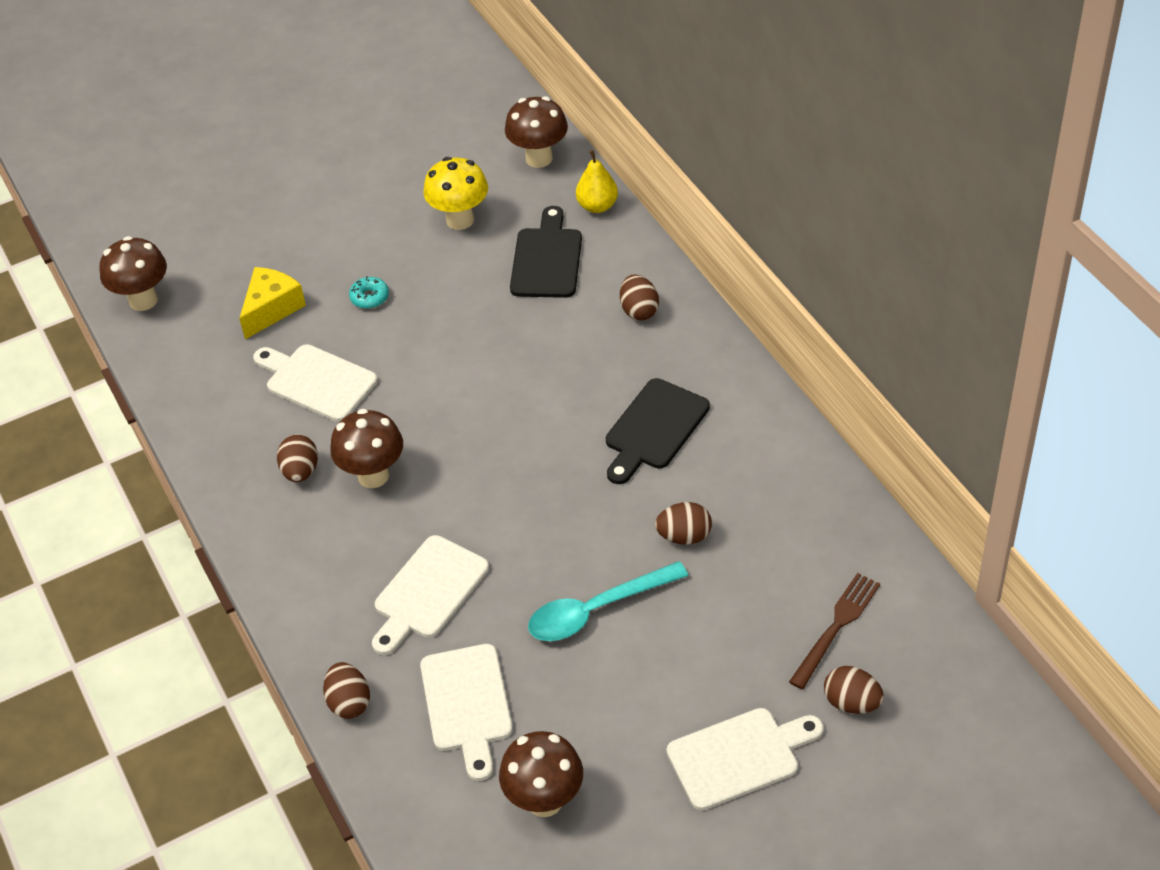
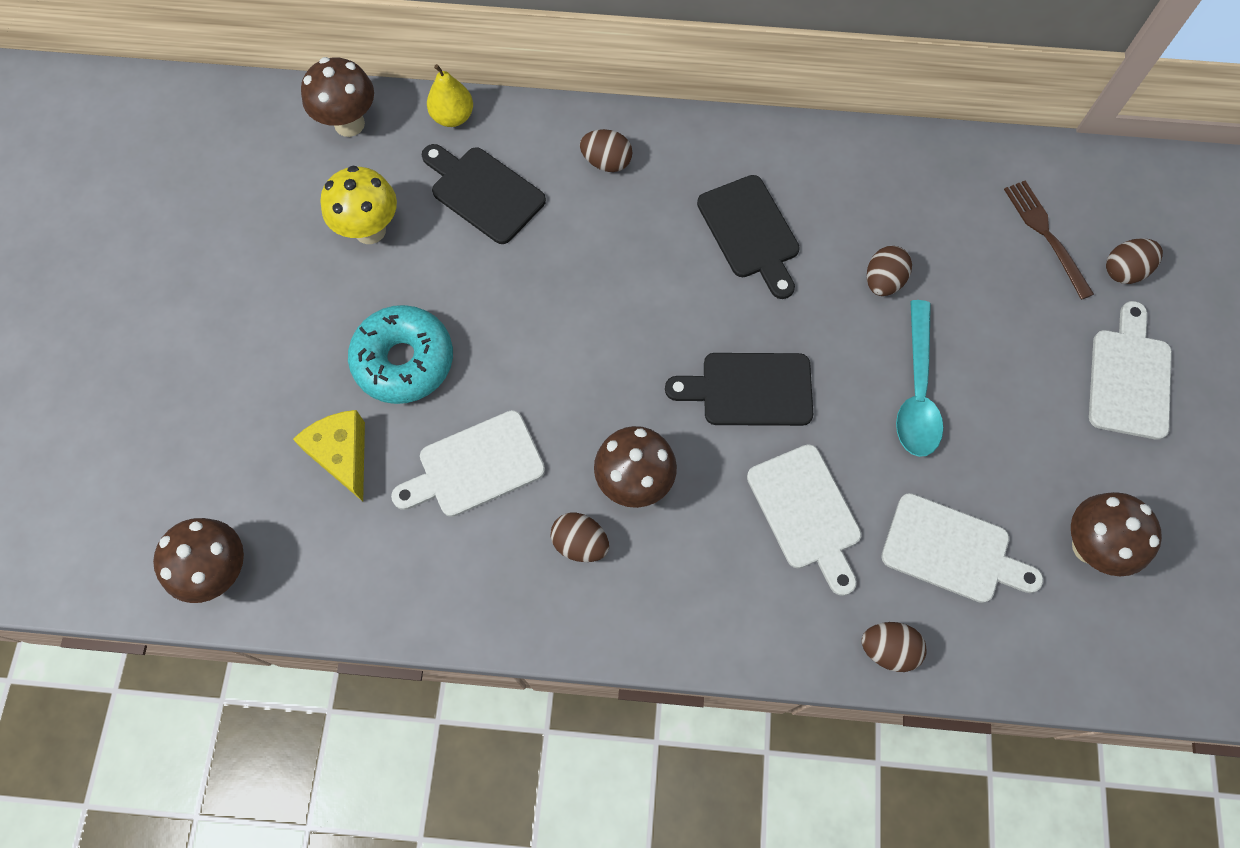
camera: 60 degrees left, 20 degrees up
(369, 297) = (404, 361): turquoise donut -> turquoise donut, size x2.26
(508, 502) = (750, 389): none -> black cutting board

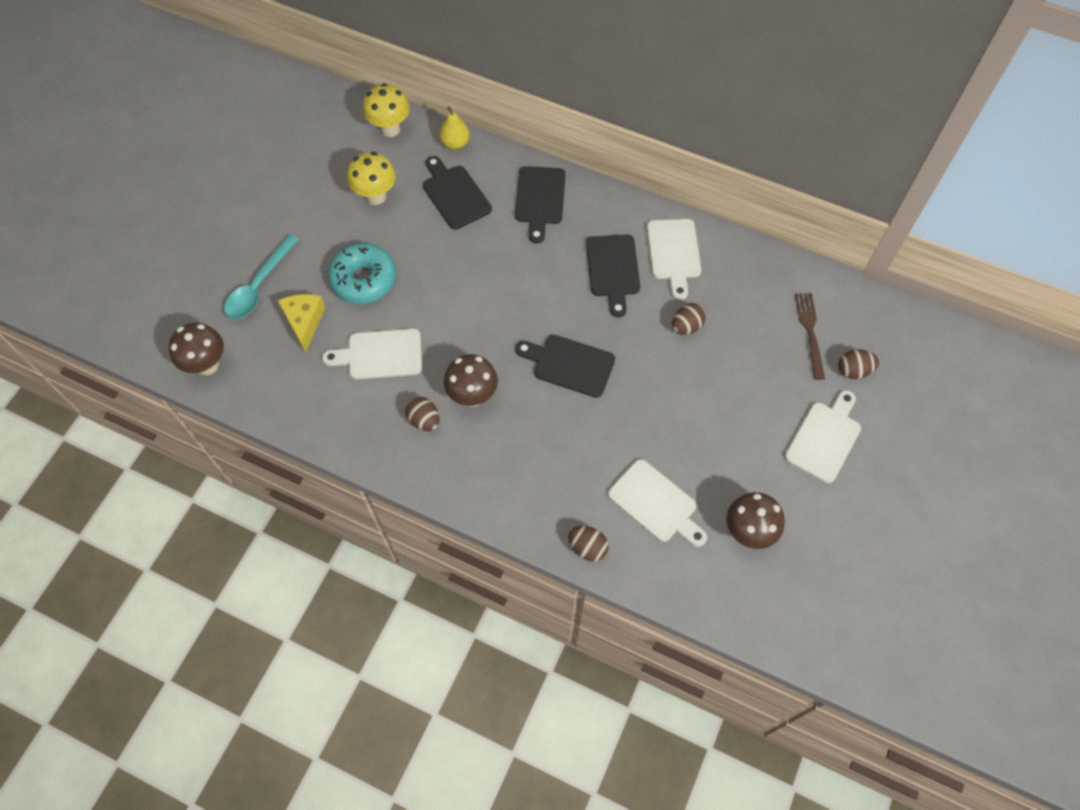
camera: 20 degrees right, 5 degrees down
(349, 124) = (390, 129): brown mushroom -> yellow mushroom
(606, 162) = (540, 199): brown egg -> black cutting board
(806, 512) = (572, 449): white cutting board -> white cutting board (674, 253)
(917, 391) = (677, 400): turquoise spoon -> turquoise spoon (259, 286)

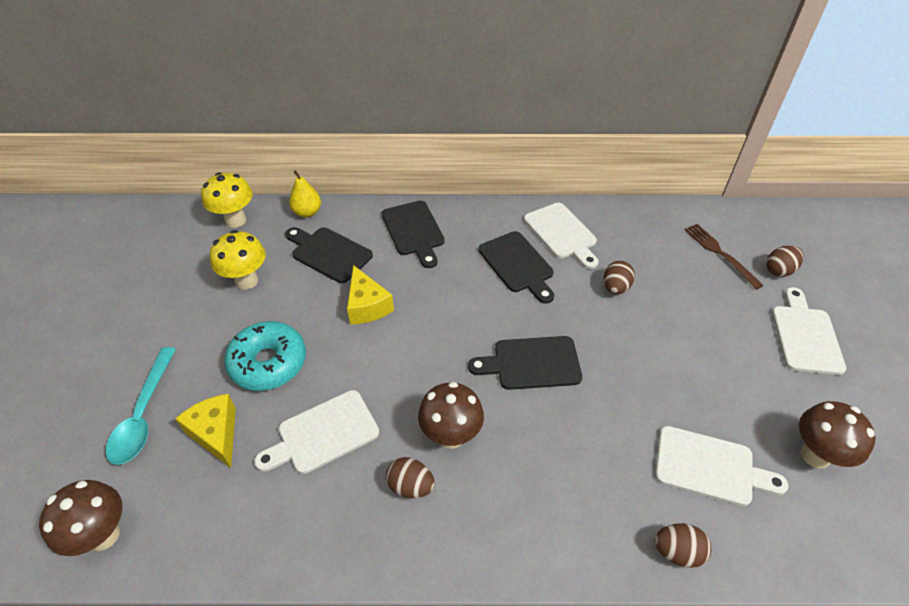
camera: 25 degrees left, 15 degrees down
(463, 259) = (367, 306): none -> yellow cheese

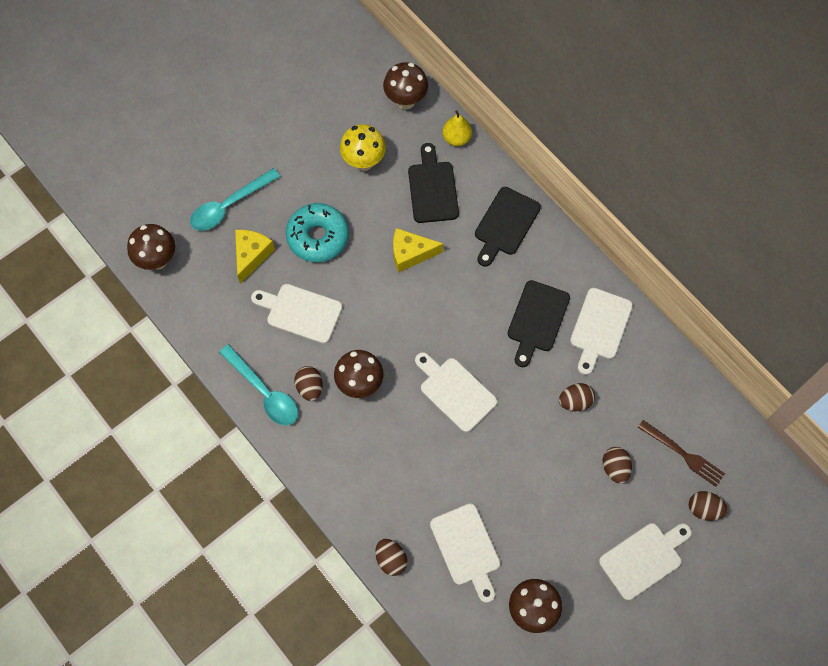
camera: 50 degrees right, 20 degrees up
(235, 220) = (405, 100): yellow mushroom -> brown mushroom
(367, 306) = (411, 253): yellow cheese -> yellow cheese turned 60 degrees clockwise
(371, 538) = (264, 392): none -> turquoise spoon
(532, 363) = (455, 392): black cutting board -> white cutting board
(700, 301) = (615, 468): none -> brown egg
(719, 253) = (684, 454): brown fork -> brown fork turned 105 degrees clockwise

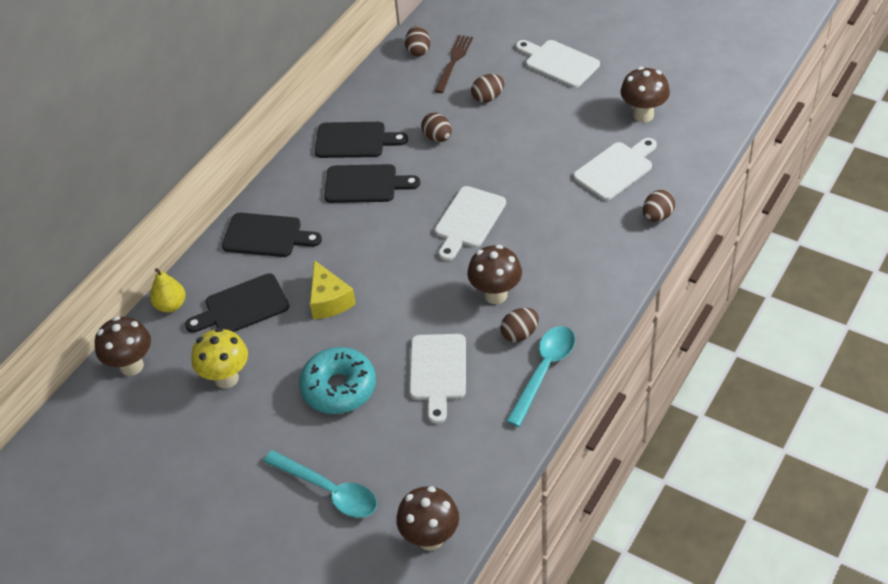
camera: 105 degrees left, 20 degrees down
(251, 255) = (386, 443): yellow cheese -> none
(599, 327) = (354, 140): white cutting board -> black cutting board
(704, 509) = (496, 40): brown egg -> brown egg (418, 51)

